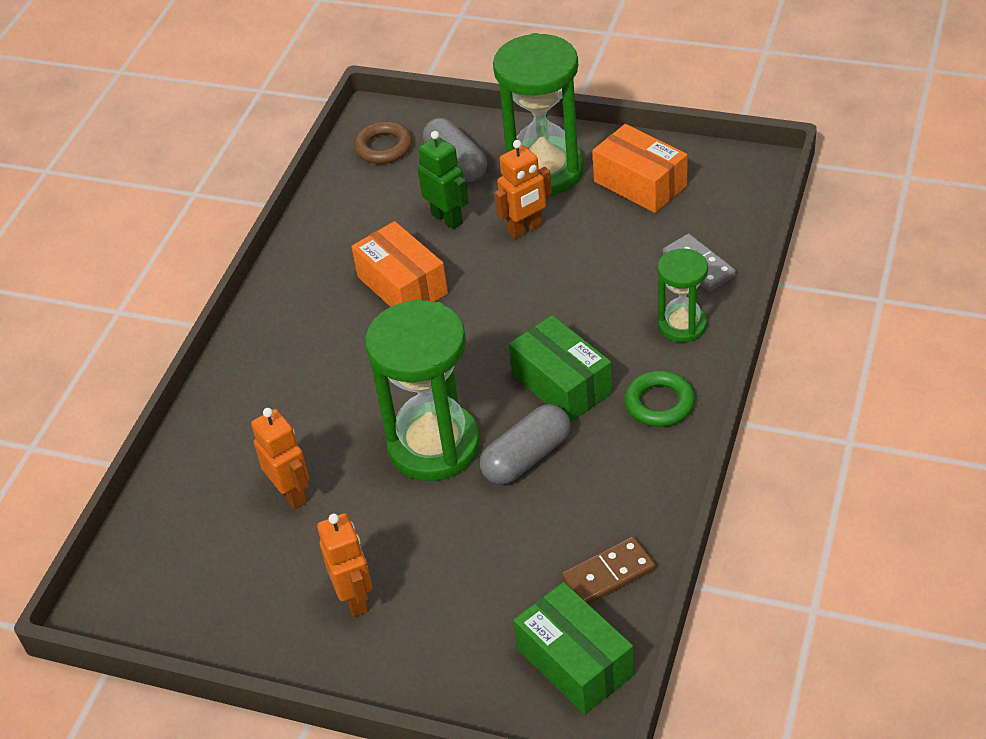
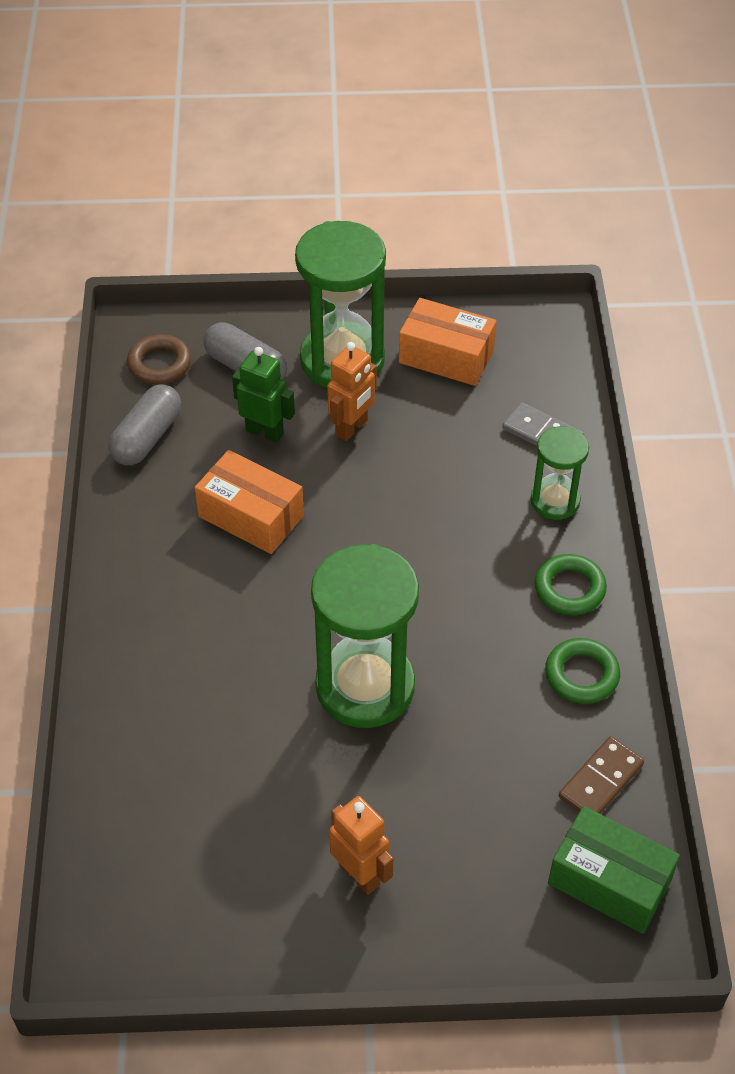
camera: 25 degrees left, 5 degrees up
(292, 494) = (239, 776): orange robot -> none
(526, 457) = (465, 677): grey capsule -> grey capsule (147, 437)
(561, 384) = (464, 589): green box -> none
(635, 479) = (581, 675): none -> green ring

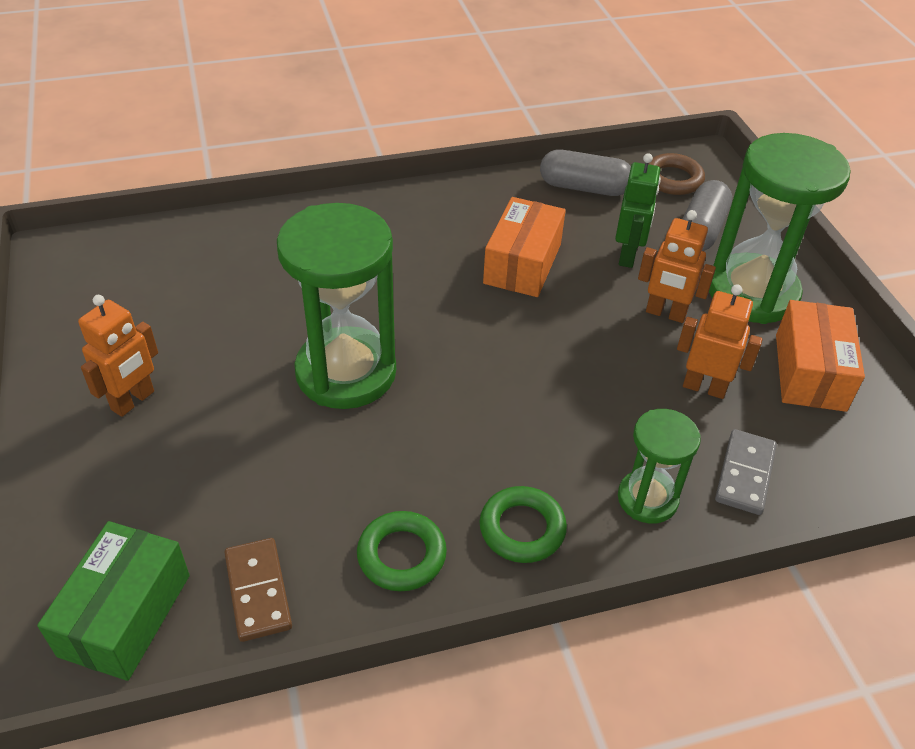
camera: 75 degrees right, 5 degrees down
(447, 429) = (704, 387): none -> orange robot
(600, 781) = (258, 591): brown domino -> brown domino turned 45 degrees clockwise

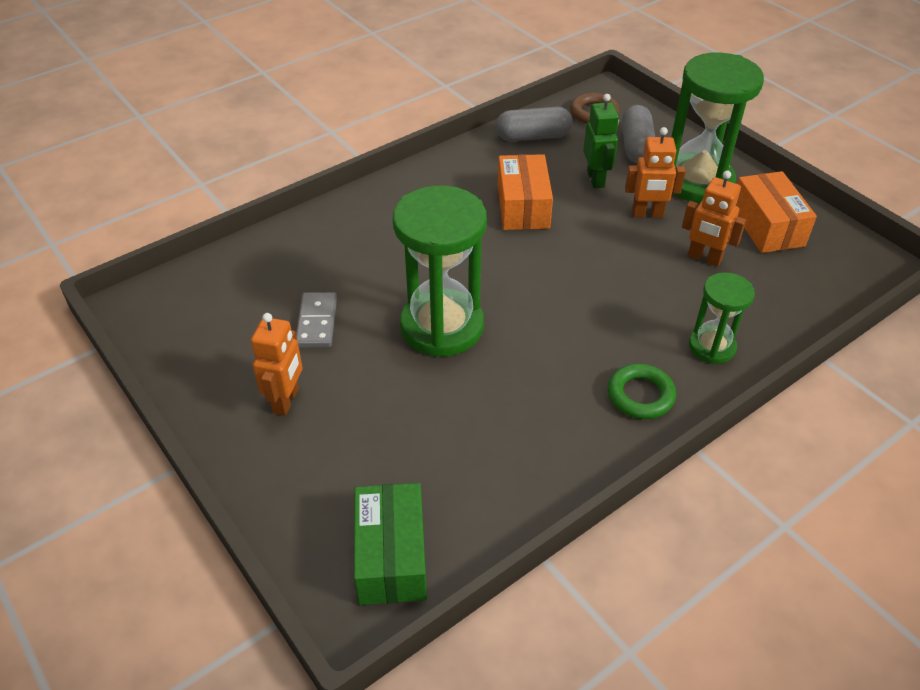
camera: 20 degrees left, 0 degrees up
(258, 591) = (481, 503): brown domino -> none
(401, 555) = (568, 442): green ring -> none
(704, 387) = (704, 258): orange robot -> orange robot turned 150 degrees counterclockwise
(745, 474) = (765, 309): grey domino -> grey domino (317, 322)

